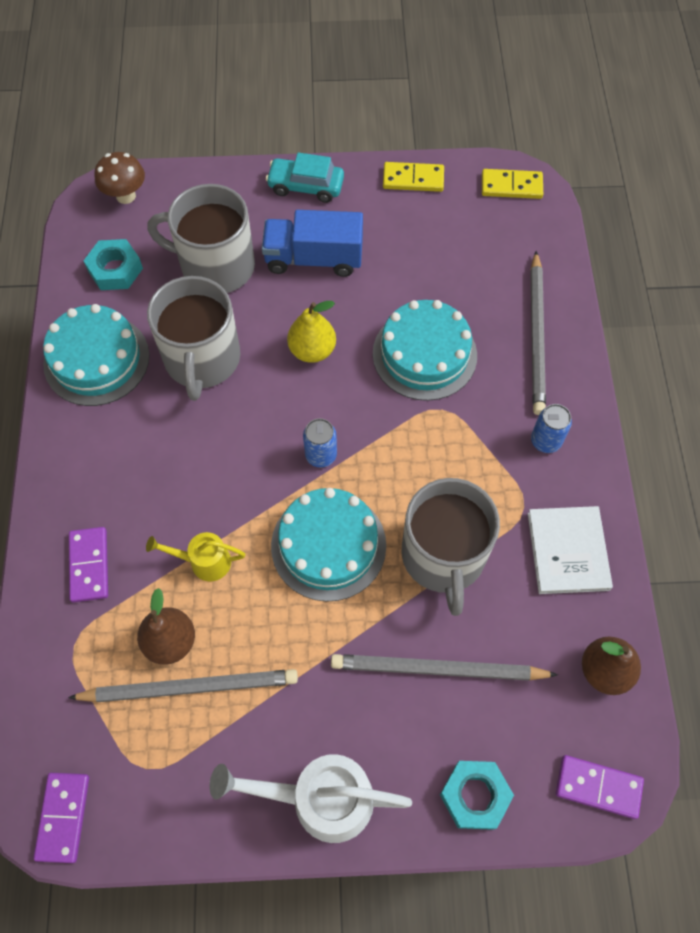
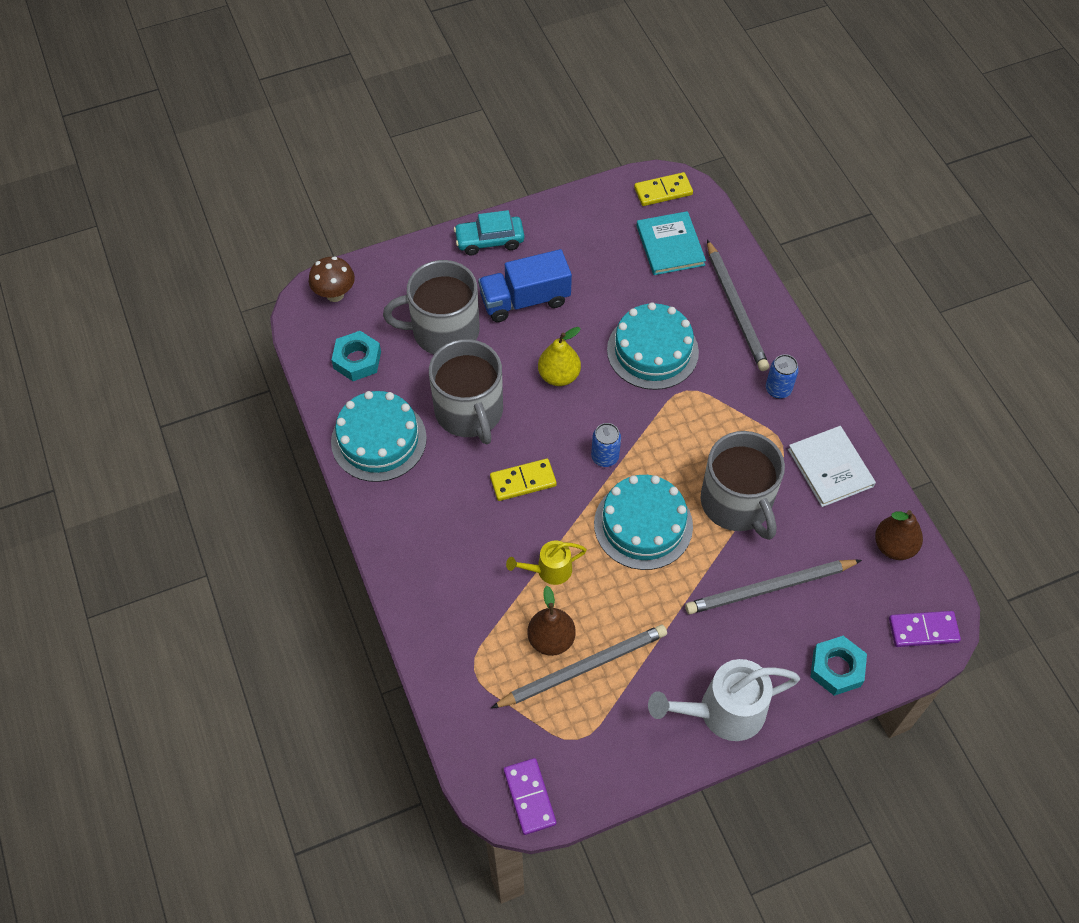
camera: 20 degrees left, 5 degrees down
(89, 565) = (455, 605): purple domino -> none
(413, 179) = (578, 208): yellow domino -> yellow domino (523, 481)
(494, 246) = (670, 245): none -> turquoise book

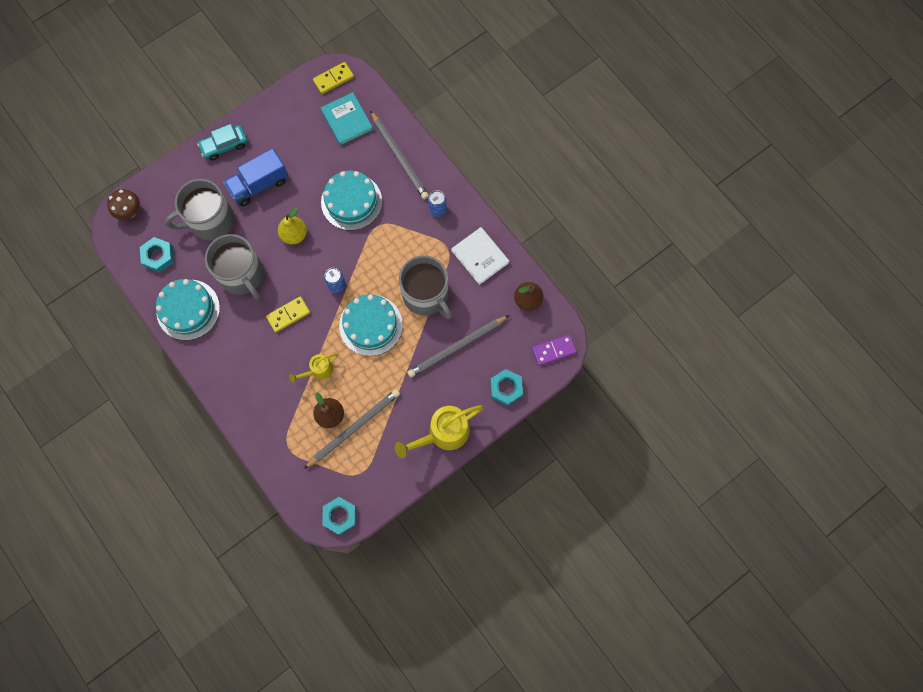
camera: 15 degrees left, 15 degrees up
(530, 797) = (340, 516): purple domino -> turquoise nut
(722, 712) = (443, 434): white watering can -> yellow watering can

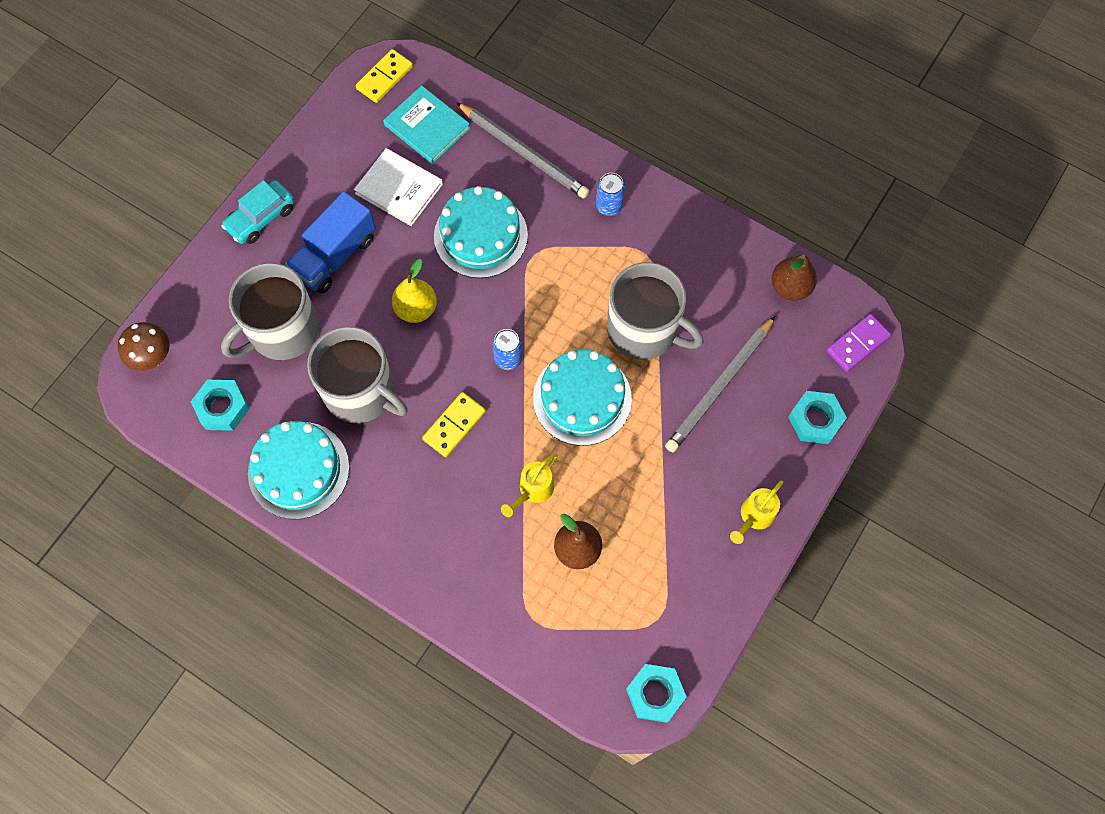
camera: 20 degrees left, 5 degrees down
(354, 428) = (620, 555): grey pencil -> none
(443, 434) = (754, 517): yellow watering can -> yellow watering can, size x0.56
(480, 256) = (697, 250): white book -> white book (399, 189)

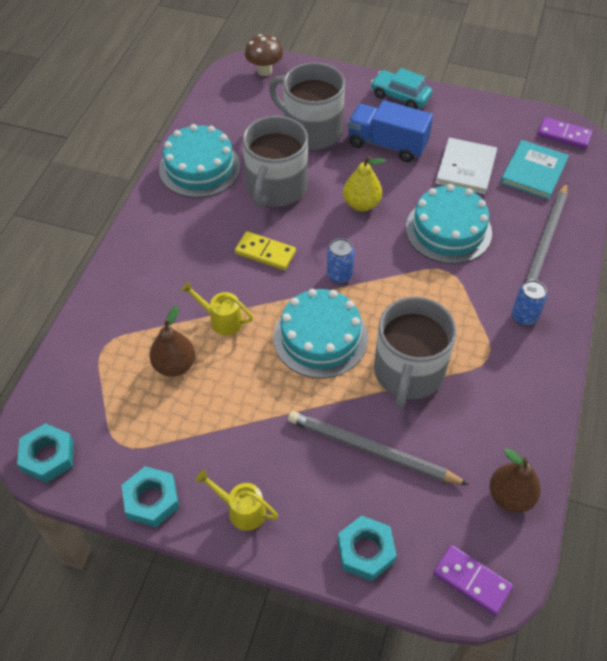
camera: 75 degrees right, 15 degrees down
(222, 407) = (237, 115): turquoise nut -> turquoise nut (151, 500)
(385, 78) = (564, 135): yellow domino -> purple domino

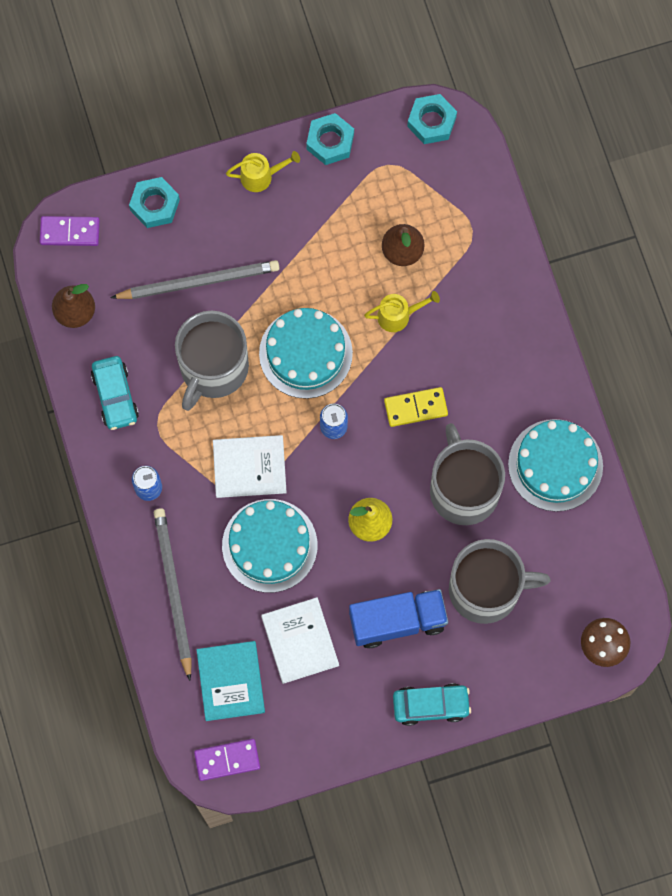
camera: 145 degrees right, 20 degrees up
(408, 372) = (213, 368): grey mug -> grey mug turned 135 degrees counterclockwise
(428, 286) = (249, 467): none -> white book
(512, 401) = (115, 396): none -> turquoise car

